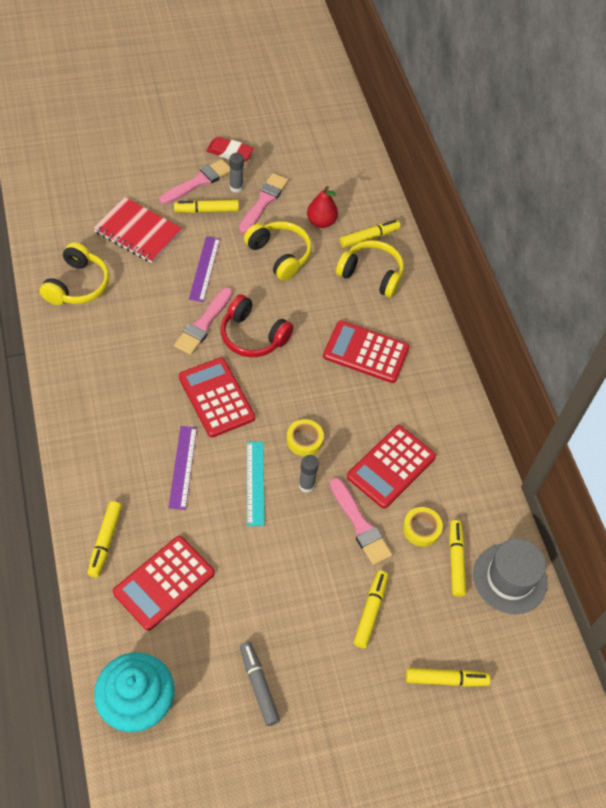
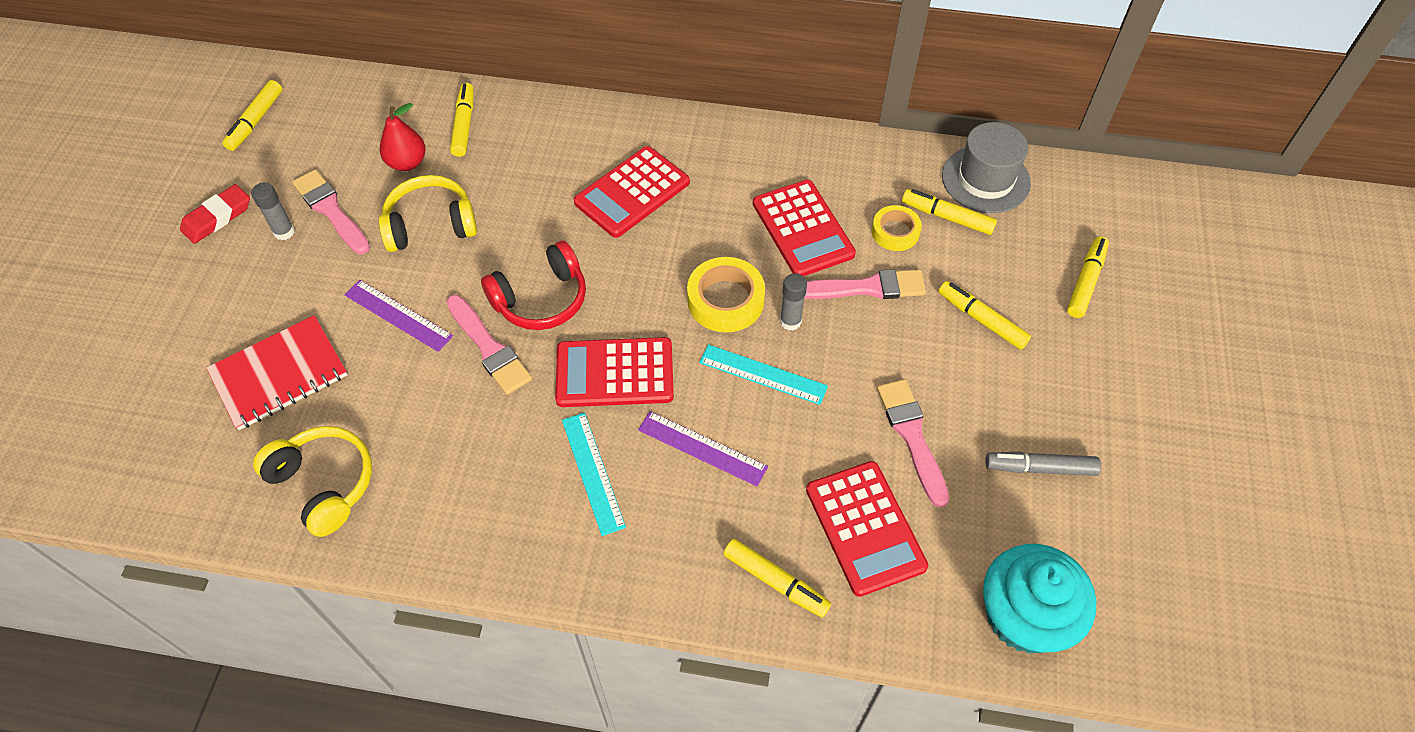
camera: 60 degrees left, 0 degrees up
(140, 413) = (592, 472): none -> turquoise ruler
(198, 182) = (242, 271): pink brush -> pink brush (912, 436)
(206, 210) = (300, 279): yellow marker -> yellow marker (256, 121)
(304, 440) = (725, 300): yellow tape -> yellow tape, size x1.54
(371, 275) = (522, 144): yellow headphones -> none

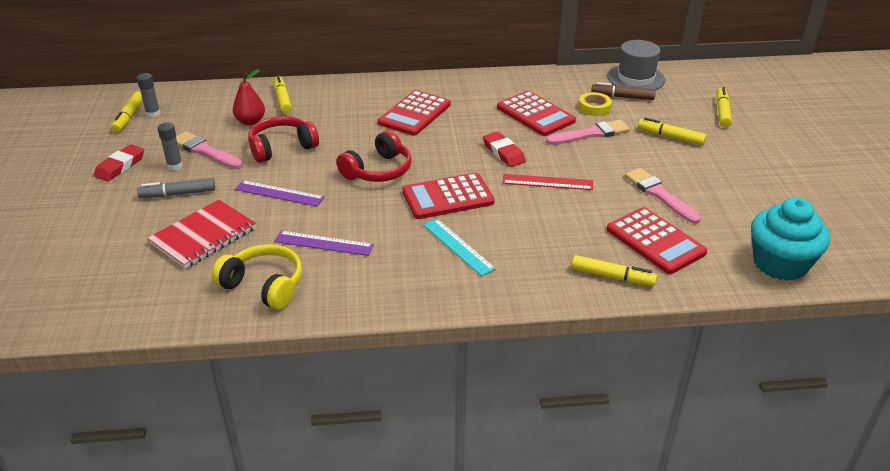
camera: 15 degrees left, 20 degrees down
(430, 225) = (282, 147): yellow headphones -> red headphones
(489, 348) = (353, 199): pink brush -> none
(702, 448) = (527, 222): purple ruler -> purple ruler (324, 243)
(725, 300) = (503, 152): yellow tape -> red eraser
(763, 374) = (547, 182): turquoise ruler -> red ruler
(790, 321) = (551, 156): grey glue stick -> grey glue stick (153, 114)
(947, 217) = (622, 97): yellow marker -> brown marker
(1040, 468) = (747, 195): grey marker -> grey marker (178, 194)

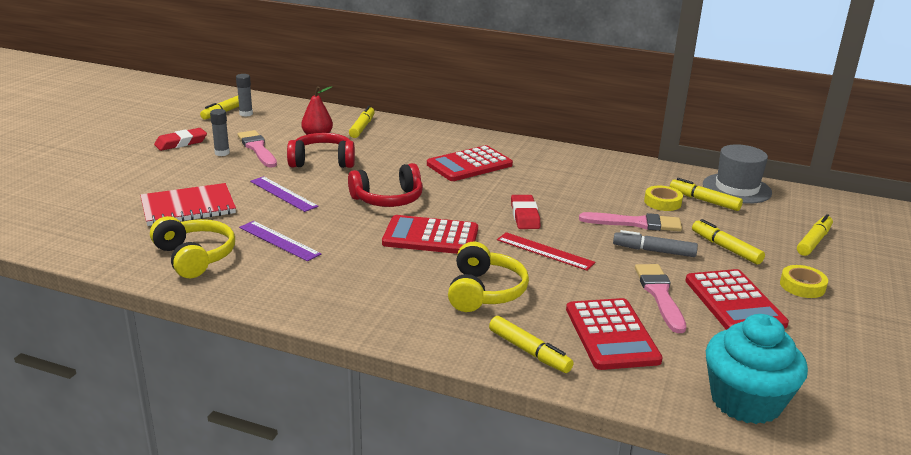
camera: 25 degrees right, 10 degrees down
(178, 194) = (202, 173): grey marker -> grey marker (654, 251)
(458, 246) = (397, 278): turquoise ruler -> none
(535, 114) = (591, 193): red calculator -> red calculator (734, 302)
(535, 235) = (484, 292): none -> yellow headphones
(622, 97) = (704, 201): brown marker -> yellow marker
(743, 154) = (802, 286): none -> yellow tape

